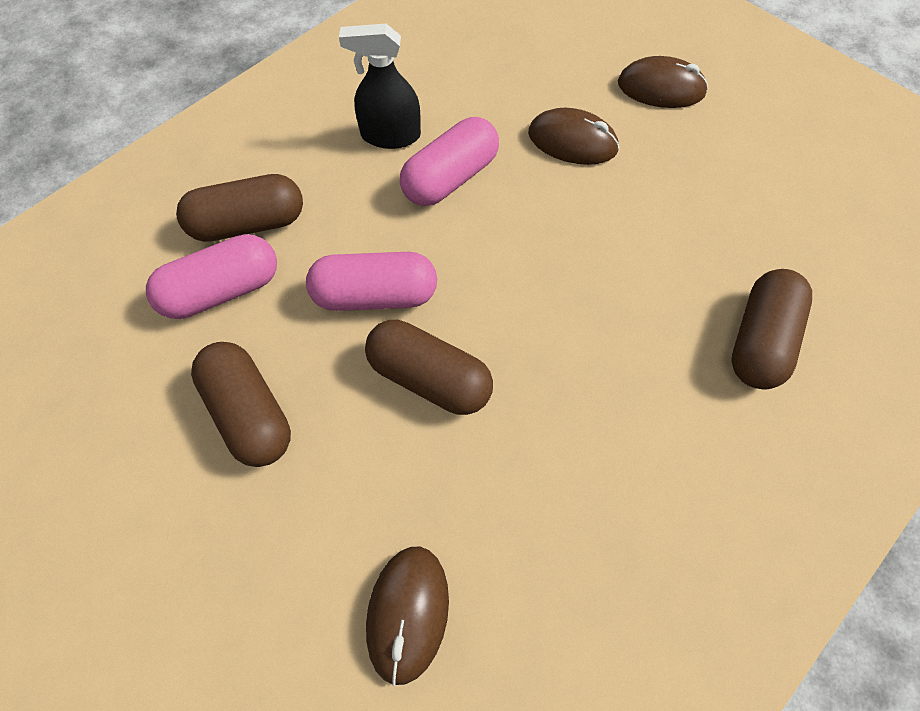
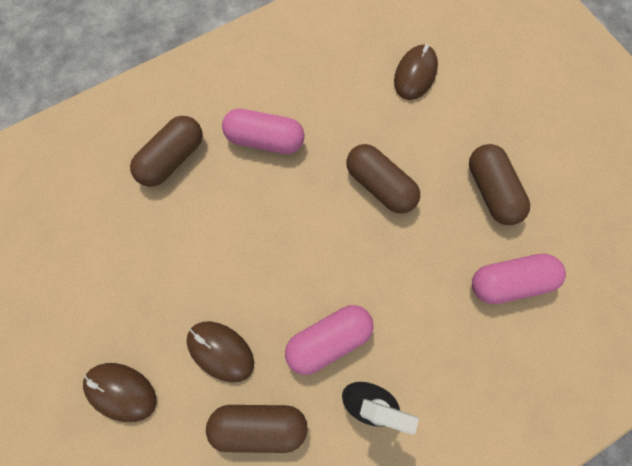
camera: 165 degrees left, 10 degrees up
(248, 224) = (490, 336): brown capsule -> brown capsule (259, 424)
(375, 295) = (404, 250): pink capsule -> pink capsule (265, 140)

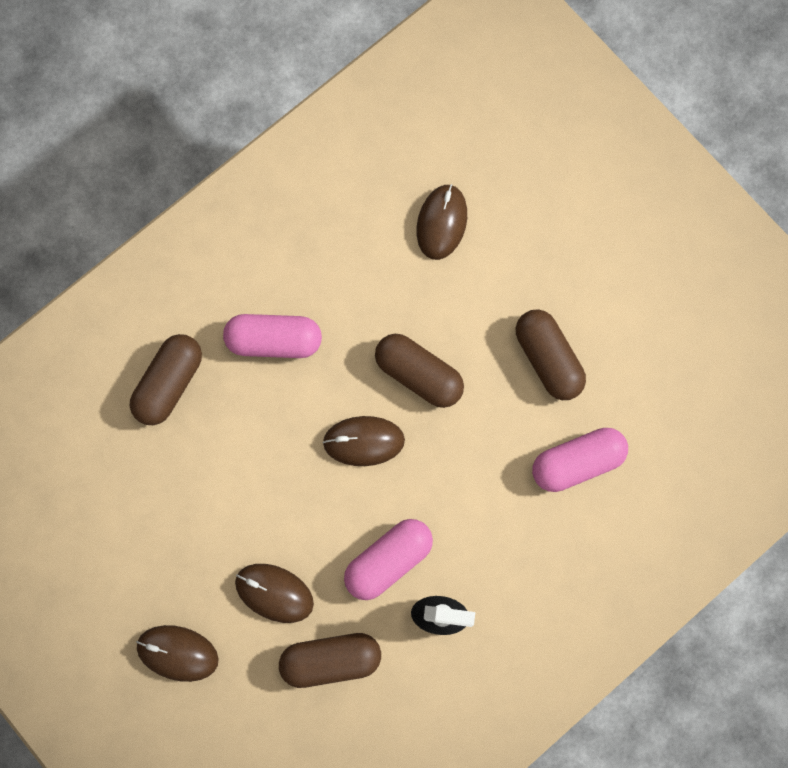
camera: 10 degrees left, 5 degrees up
(324, 232) = (363, 441): none -> brown mouse

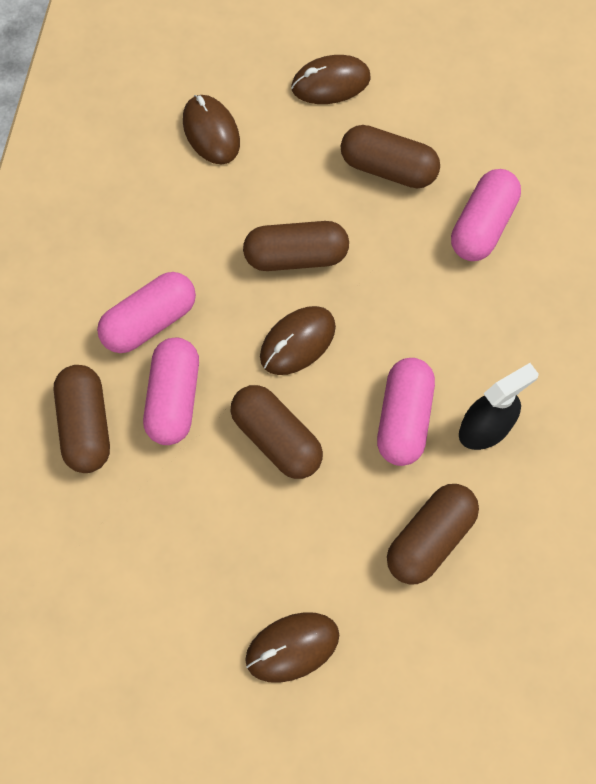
camera: 40 degrees left, 10 degrees down
(244, 412) = (173, 398): none -> pink capsule
(274, 593) = (332, 524): brown mouse -> brown mouse (330, 83)
(288, 500) = (276, 439): none -> brown capsule

